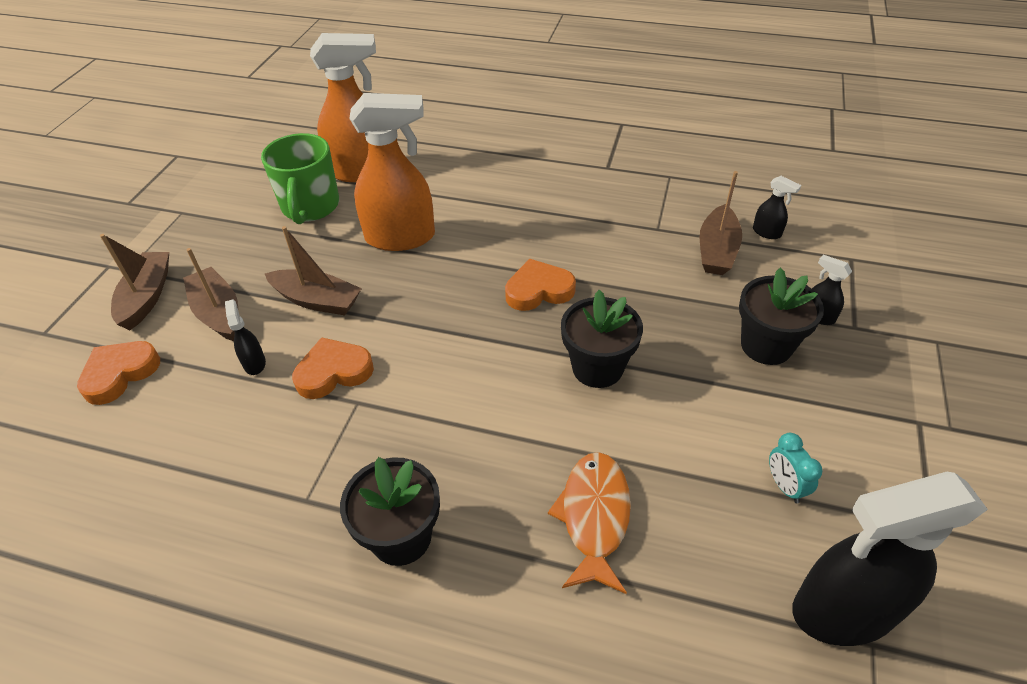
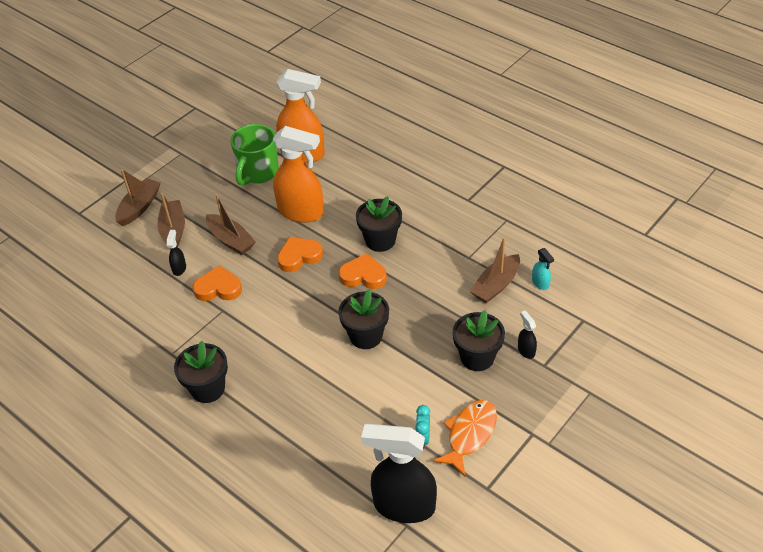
camera: 25 degrees right, 0 degrees up
(120, 374) = (108, 251): orange heart -> orange heart (299, 256)
(531, 241) = (380, 240): none -> black flower pot
(594, 516) = (309, 415): orange fish -> orange fish (469, 434)
(767, 232) = (540, 283): black spray bottle -> turquoise spray bottle

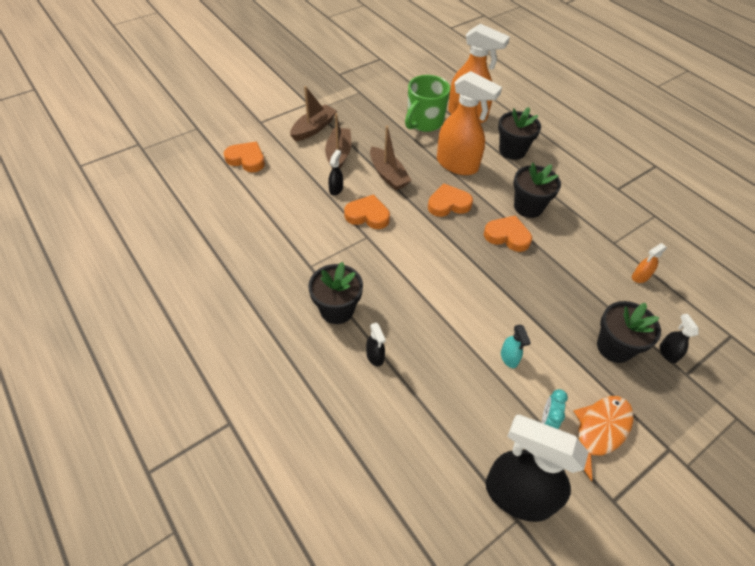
camera: 10 degrees right, 5 degrees up
(75, 259) = (246, 159): none -> orange heart
(254, 422) = (375, 356): none -> black spray bottle
(366, 336) = (501, 296): black flower pot -> black flower pot (512, 150)
(496, 285) = (640, 277): brown boat -> orange spray bottle
(540, 283) = (687, 286): turquoise spray bottle -> turquoise spray bottle (509, 358)

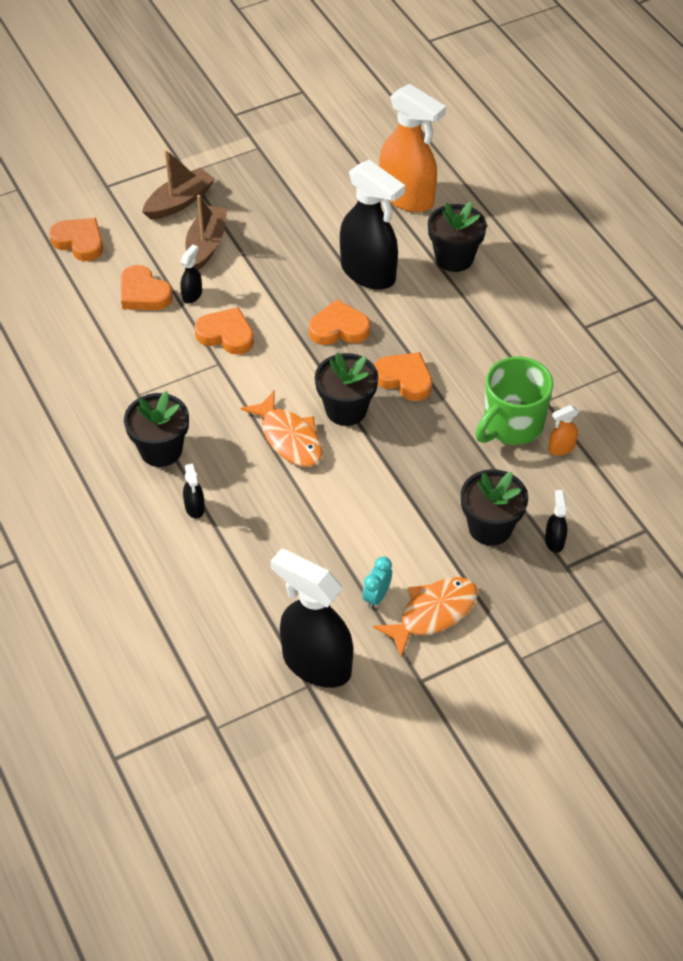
camera: 10 degrees right, 0 degrees up
(300, 191) = (143, 293): none -> orange heart
(388, 175) = (268, 280): brown boat -> none
(424, 122) = (340, 204): green mug -> green mug (511, 425)
(435, 289) = (289, 438): none -> orange fish
(457, 165) = (368, 273): orange spray bottle -> black spray bottle
(509, 358) = (355, 526): turquoise spray bottle -> none
(528, 207) = (447, 342): black flower pot -> black flower pot (346, 409)

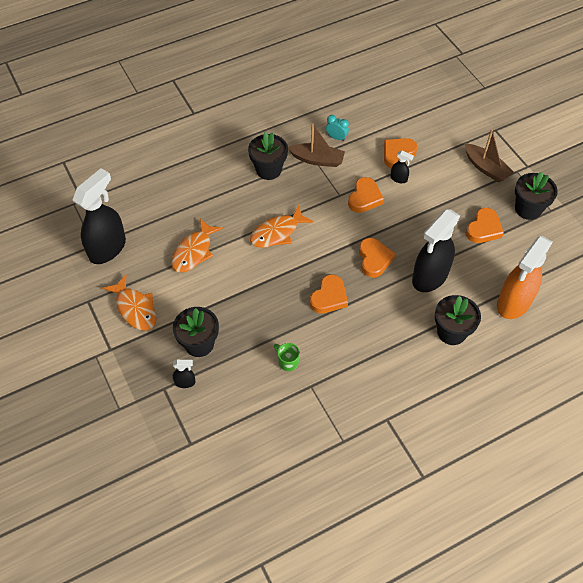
camera: 90 degrees right, 5 degrees up
(79, 242) = (440, 120): orange heart -> orange heart (483, 229)
(195, 508) = (224, 187): black spray bottle -> none
(206, 244) = (446, 184): brown boat -> brown boat (317, 160)
(324, 542) = (194, 252): none -> orange fish
(346, 409) = (301, 263): black flower pot -> black flower pot (528, 209)
(377, 596) = (151, 279): turquoise clock -> turquoise clock (336, 138)
(511, 425) = (287, 362): green mug -> green mug, size x0.47
(561, 448) = (266, 393): orange spray bottle -> none

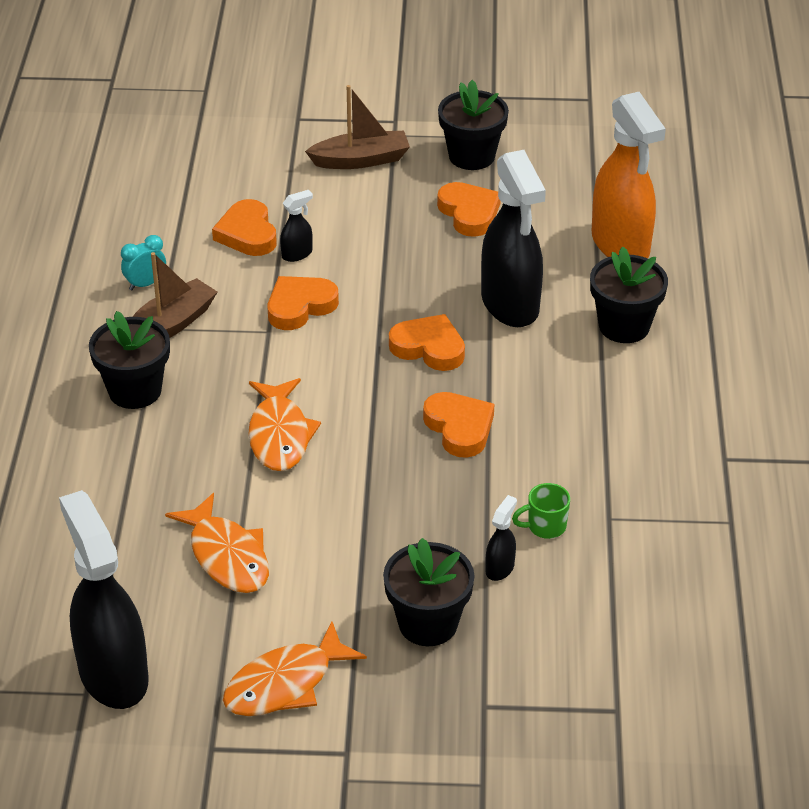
camera: 60 degrees left, 15 degrees down
(135, 308) = (285, 684): orange fish -> orange fish turned 150 degrees clockwise
(185, 382) = (492, 671): black spray bottle -> black spray bottle (500, 568)
(364, 198) = (300, 306): orange heart -> orange heart turned 90 degrees counterclockwise

